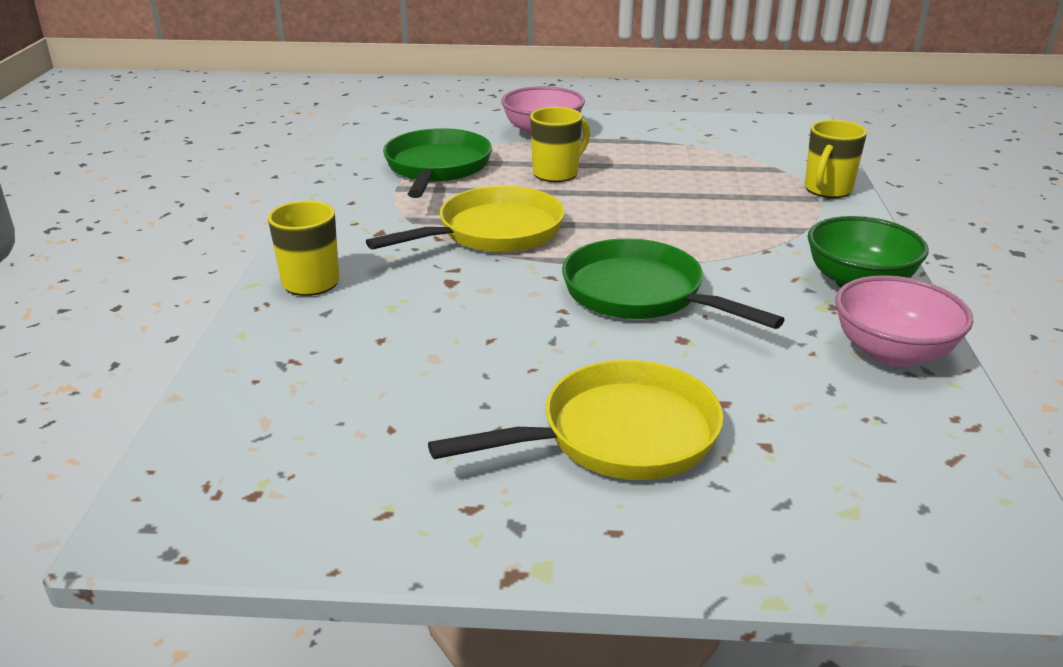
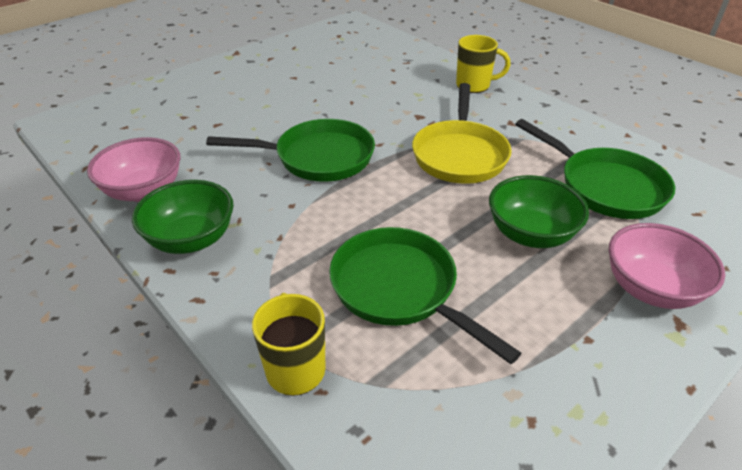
camera: 135 degrees right, 10 degrees up
(557, 173) = (530, 234): yellow mug -> green bowl
(618, 435) = (247, 94): yellow pan -> none
(706, 190) = (399, 289): none -> green pan

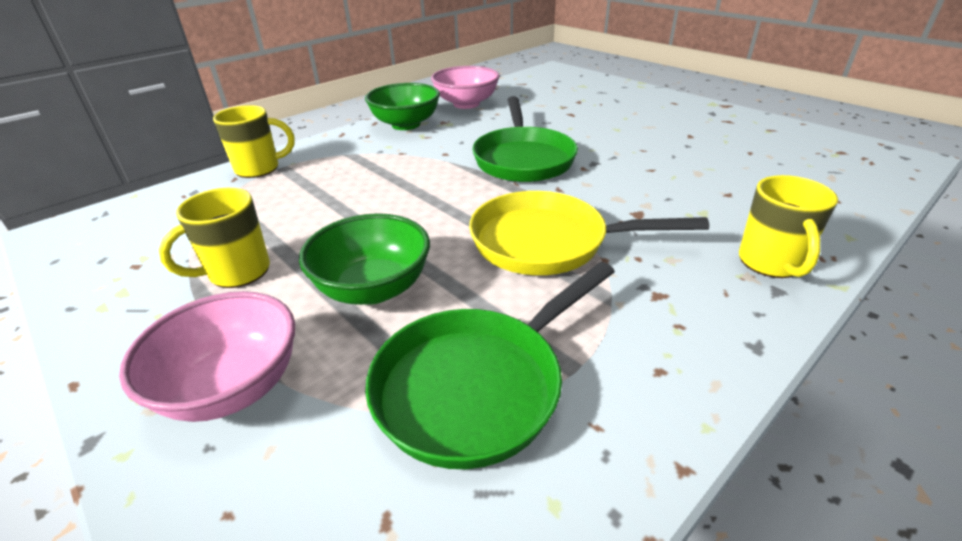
camera: 90 degrees right, 5 degrees down
(399, 289) = (317, 205): green pan -> none
(527, 324) = (237, 272): none -> yellow mug

